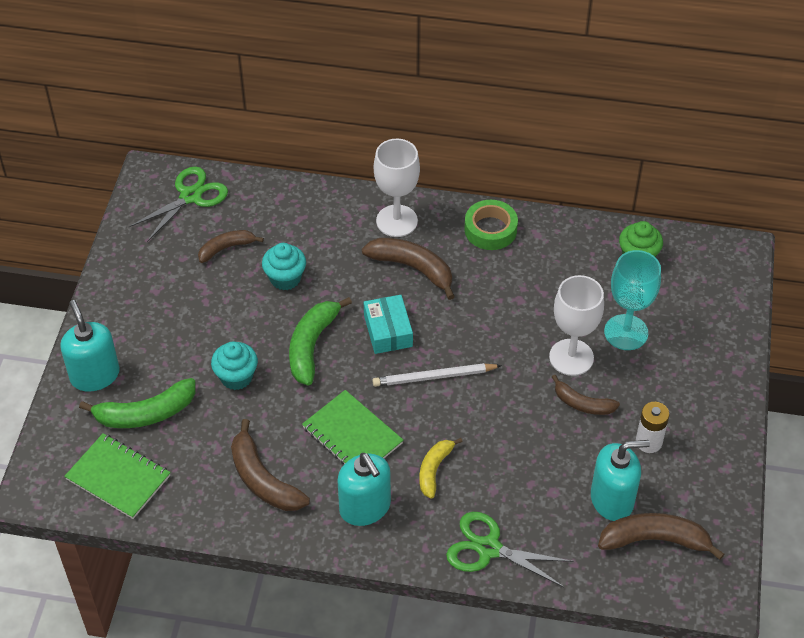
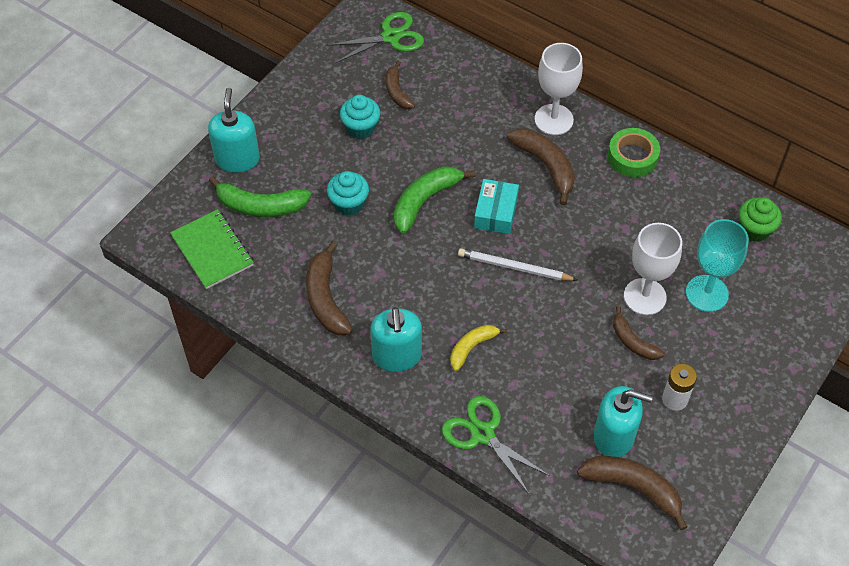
camera: 25 degrees right, 5 degrees up
(226, 248) = (397, 91): brown banana -> brown banana turned 105 degrees counterclockwise
(285, 278) = (432, 135): turquoise cupcake -> turquoise cupcake (361, 128)
(352, 435) = (418, 290): green notebook -> none

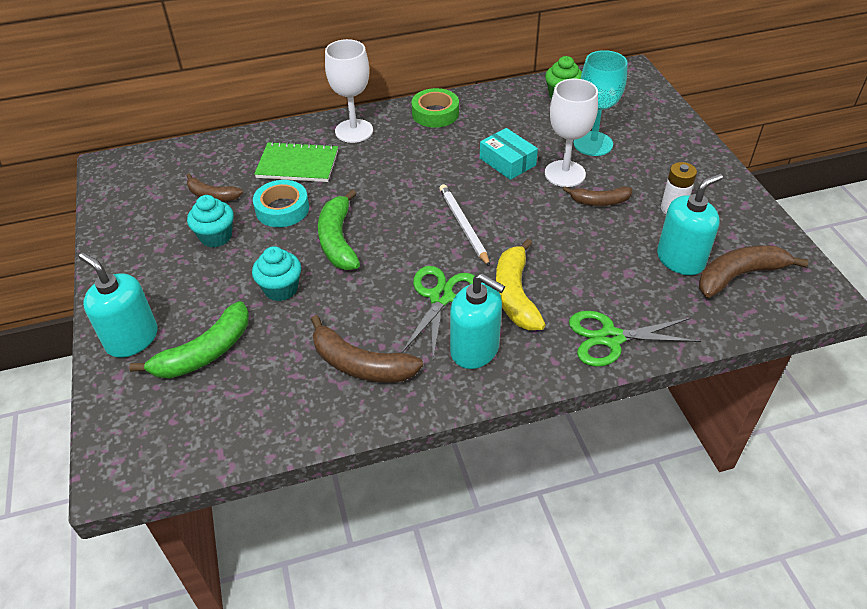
camera: 50 degrees left, 10 degrees down
(212, 250) = (206, 422): green notebook -> green notebook (297, 164)
(390, 37) = (156, 169): green scissors -> green scissors (441, 297)
(423, 143) = (282, 209): none -> turquoise tape
(472, 347) = (515, 294): yellow banana -> yellow banana, size x1.58
(495, 212) = (399, 206): turquoise box -> turquoise box (507, 162)
(514, 267) = (463, 226): white pencil -> white pencil turned 105 degrees clockwise
(546, 166) = (390, 157): brown banana -> none

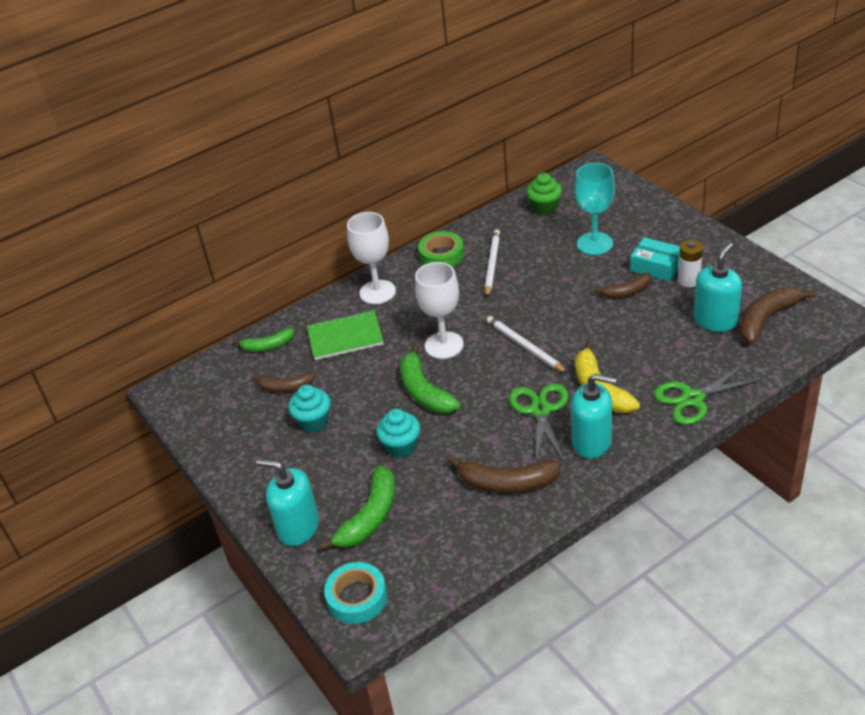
camera: 15 degrees left, 5 degrees down
(223, 152) = (267, 346): none -> green banana
(282, 209) = (357, 380): turquoise tape -> turquoise tape (357, 597)
(478, 135) = (492, 264): none -> white pencil
(507, 162) = (530, 280): turquoise box -> turquoise box (656, 266)
(565, 174) = (585, 277): white goblet -> white goblet (444, 345)

